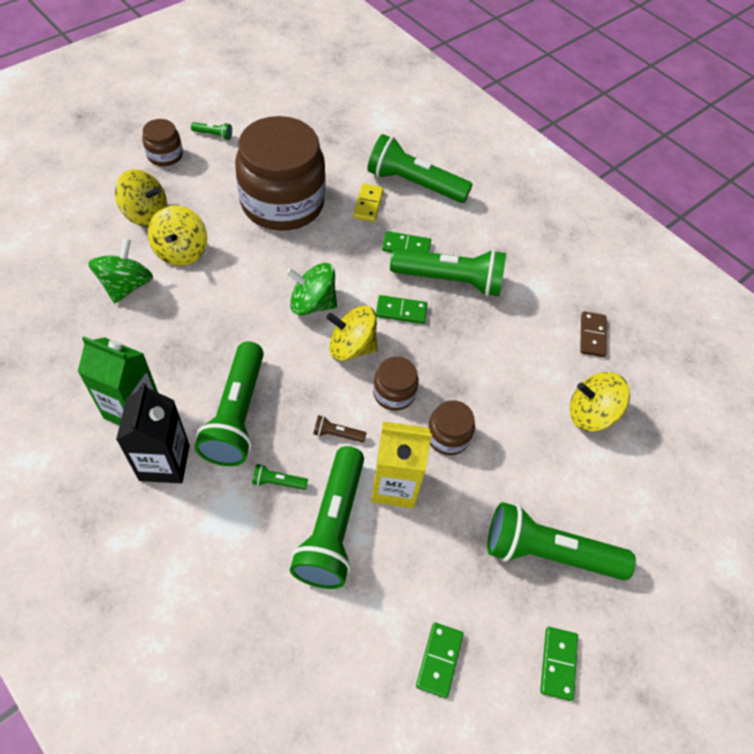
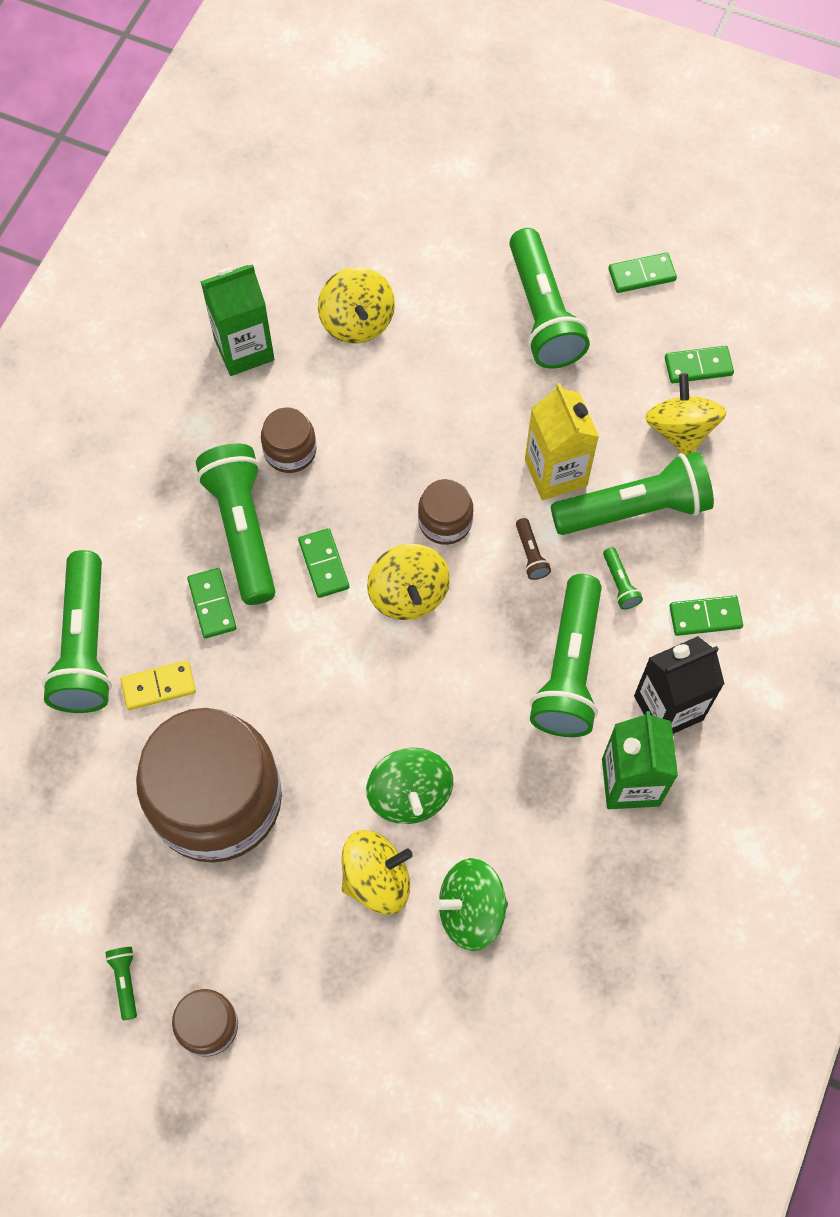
camera: 110 degrees left, 10 degrees up
(146, 214) = (338, 971): yellow spinning top -> yellow spinning top (680, 430)
(213, 529) = (705, 617): none -> green domino
(237, 414) = (569, 668): green flashlight -> green flashlight turned 120 degrees clockwise
(312, 303) = (370, 670): green spinning top -> green spinning top (410, 795)
(448, 436) = (468, 446): brown jar -> brown jar (290, 451)
(592, 335) = (244, 349): brown domino -> green carton

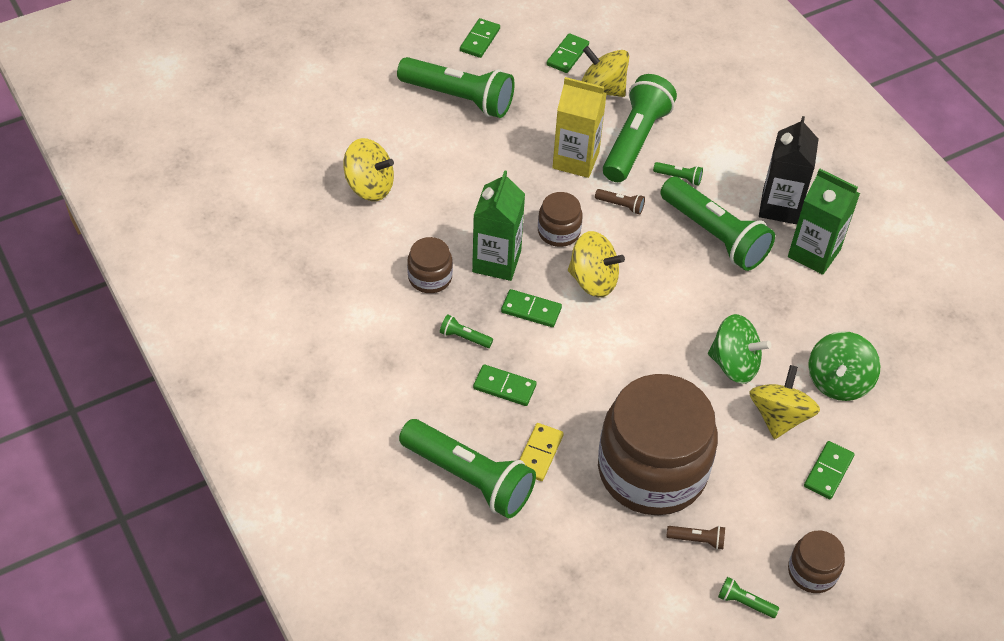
camera: 55 degrees left, 15 degrees down
(166, 892) = (697, 540): none -> brown flashlight
(242, 530) = (464, 337): green flashlight -> green flashlight, size x0.40
(244, 349) = (328, 255): green carton -> green carton (496, 261)
(705, 617) = (735, 154): green domino -> green domino (828, 471)

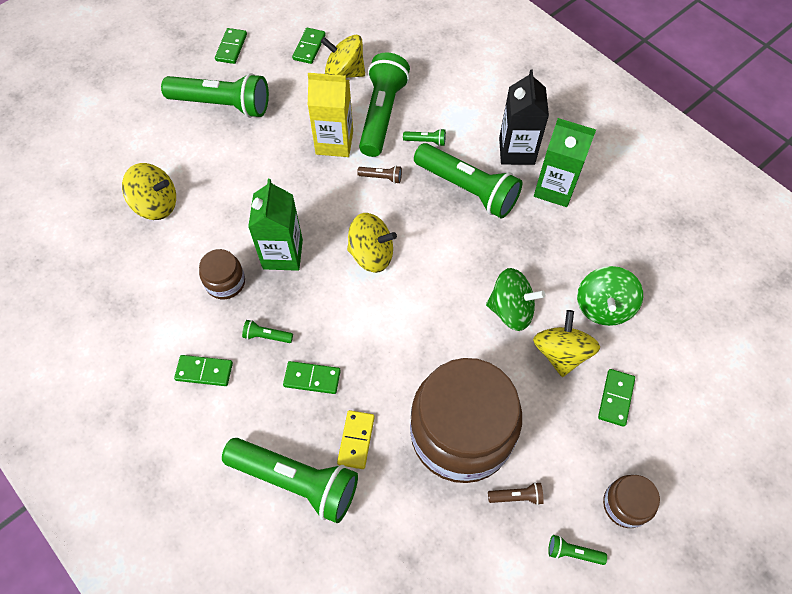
camera: 10 degrees left, 10 degrees up
(531, 310) = (322, 295): green domino -> green domino (204, 371)
(558, 232) = (332, 213): brown jar -> none

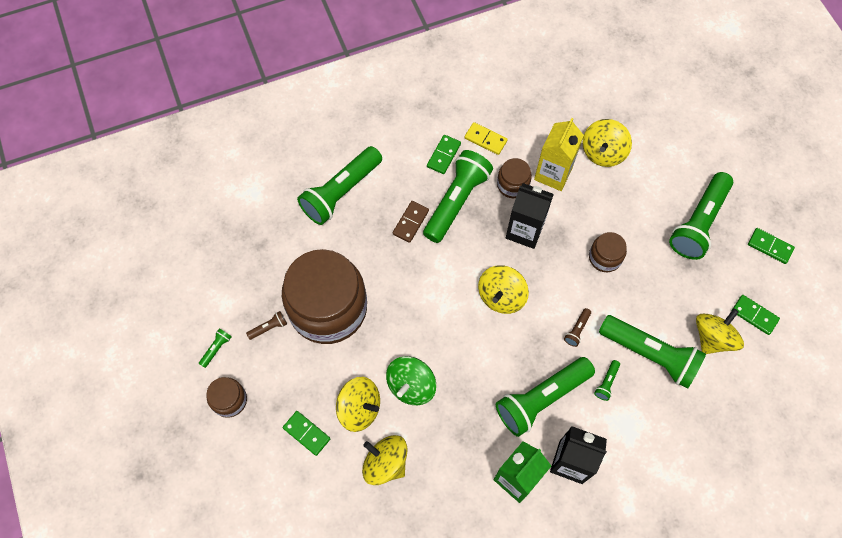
camera: 110 degrees right, 5 degrees up
(267, 336) = (456, 201): green flashlight -> green flashlight, size x2.50
(283, 254) = (524, 231): green carton -> black carton
(290, 173) = (605, 257): none -> brown jar
(312, 378) = (410, 222): green domino -> brown domino
(334, 142) = (628, 303): yellow carton -> yellow carton (553, 174)
(356, 440) = (353, 237): yellow domino -> yellow domino (485, 139)
(516, 496) = (269, 327): brown flashlight -> brown flashlight turned 135 degrees counterclockwise
(603, 307) = (385, 463): green spinning top -> yellow spinning top

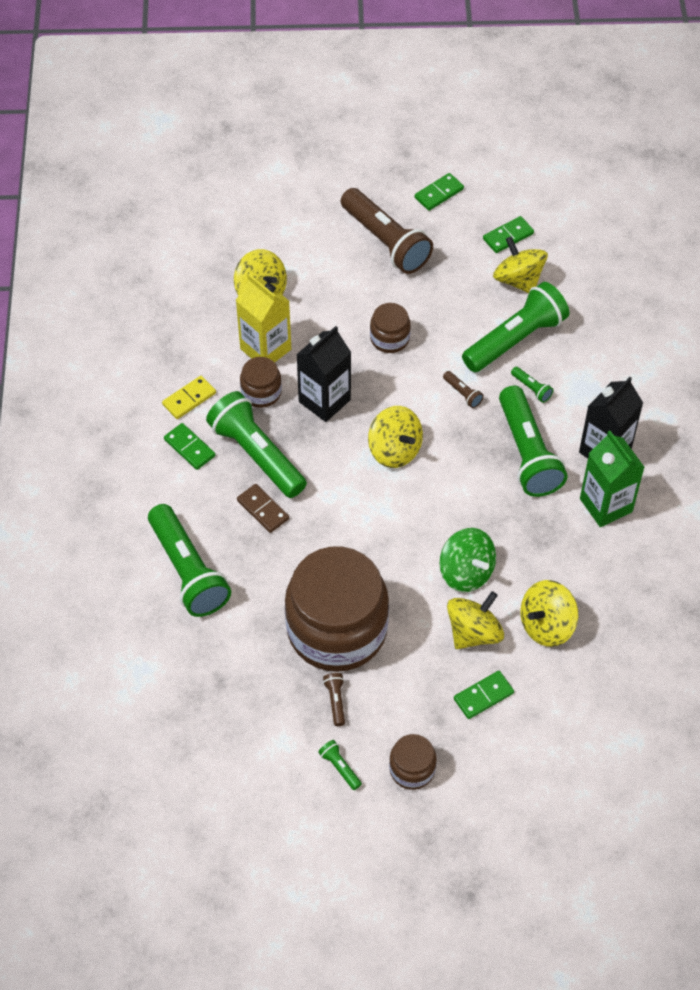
camera: 70 degrees left, 10 degrees down
(698, 223) = (385, 241): green flashlight -> brown flashlight

